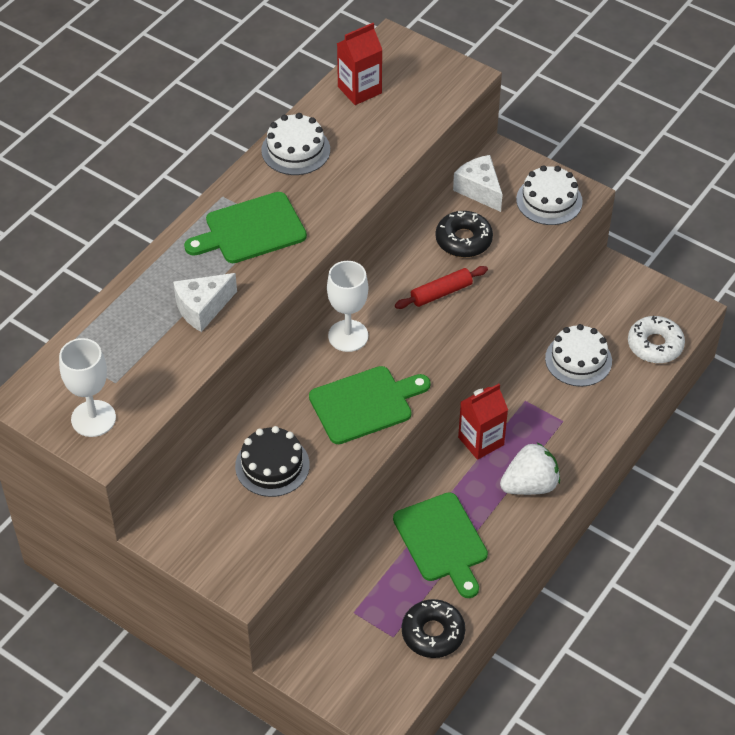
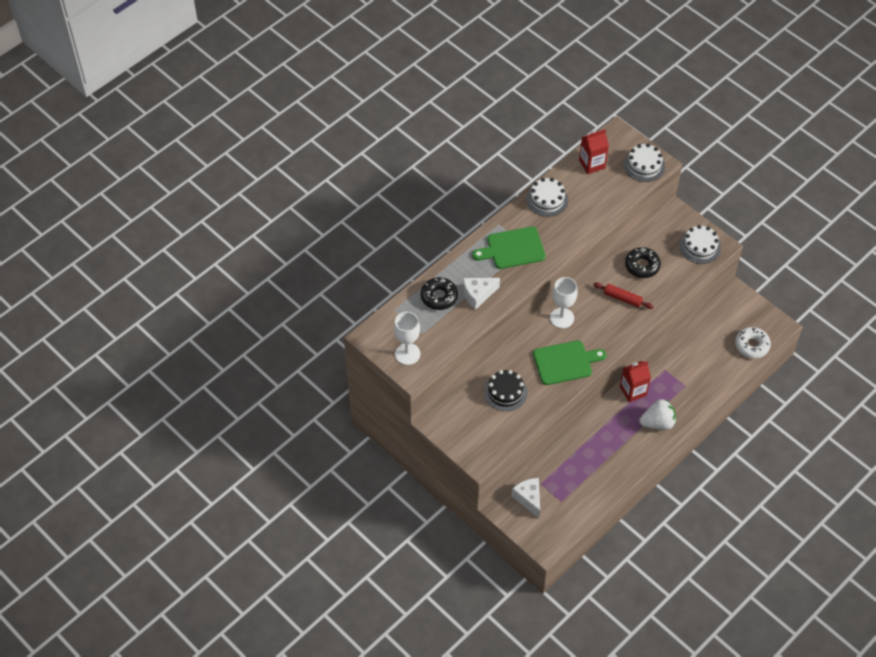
camera: 10 degrees right, 5 degrees up
(433, 633) = (584, 503): black donut -> black donut (439, 297)
(441, 293) = (622, 298): red rolling pin -> red rolling pin turned 45 degrees clockwise
(442, 541) = (599, 449): green cutting board -> none
(479, 190) = (658, 233): white cheese -> white cheese (528, 499)
(578, 359) = (702, 348): white cake -> white cake (644, 165)

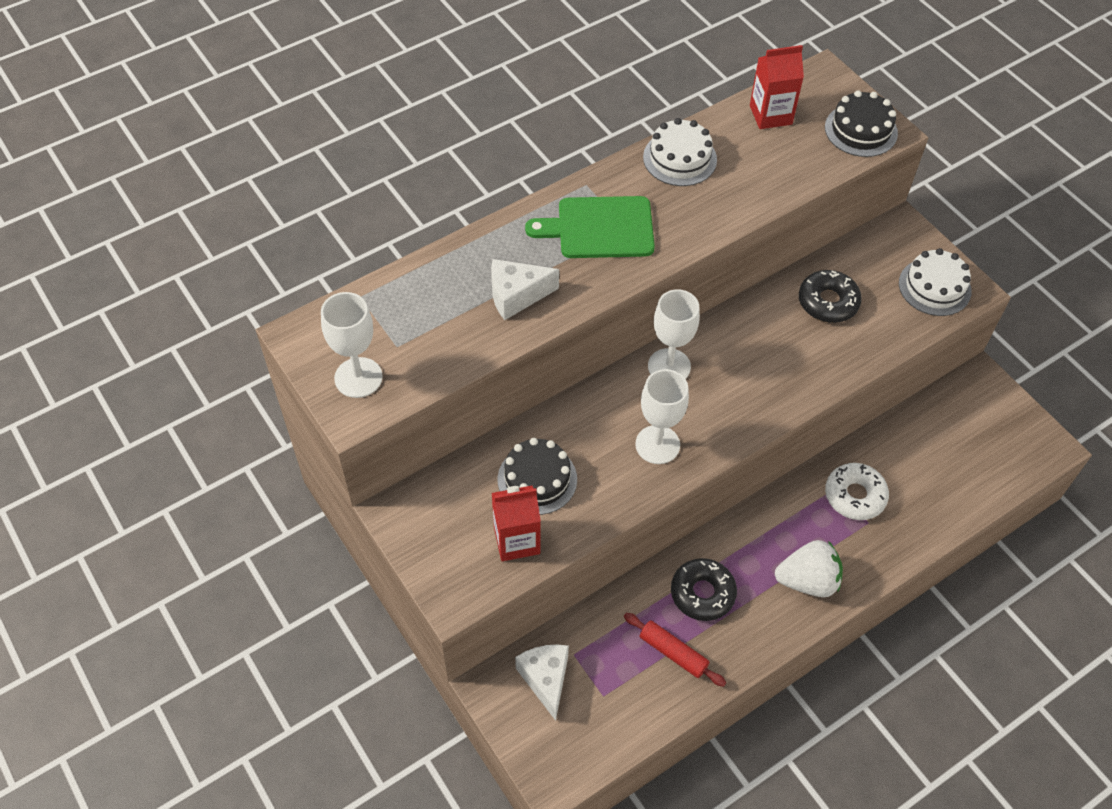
camera: 10 degrees right, 0 degrees up
(439, 297) = (446, 287): black donut -> black donut (702, 593)
(565, 362) = (657, 444): green cutting board -> white goblet
(622, 298) = (783, 351): red rolling pin -> red rolling pin (673, 653)
(633, 391) = (774, 515): red carton -> red carton (517, 540)
(644, 165) = (861, 130): white cake -> black cake
(752, 345) = (997, 472): white donut -> white donut (855, 496)

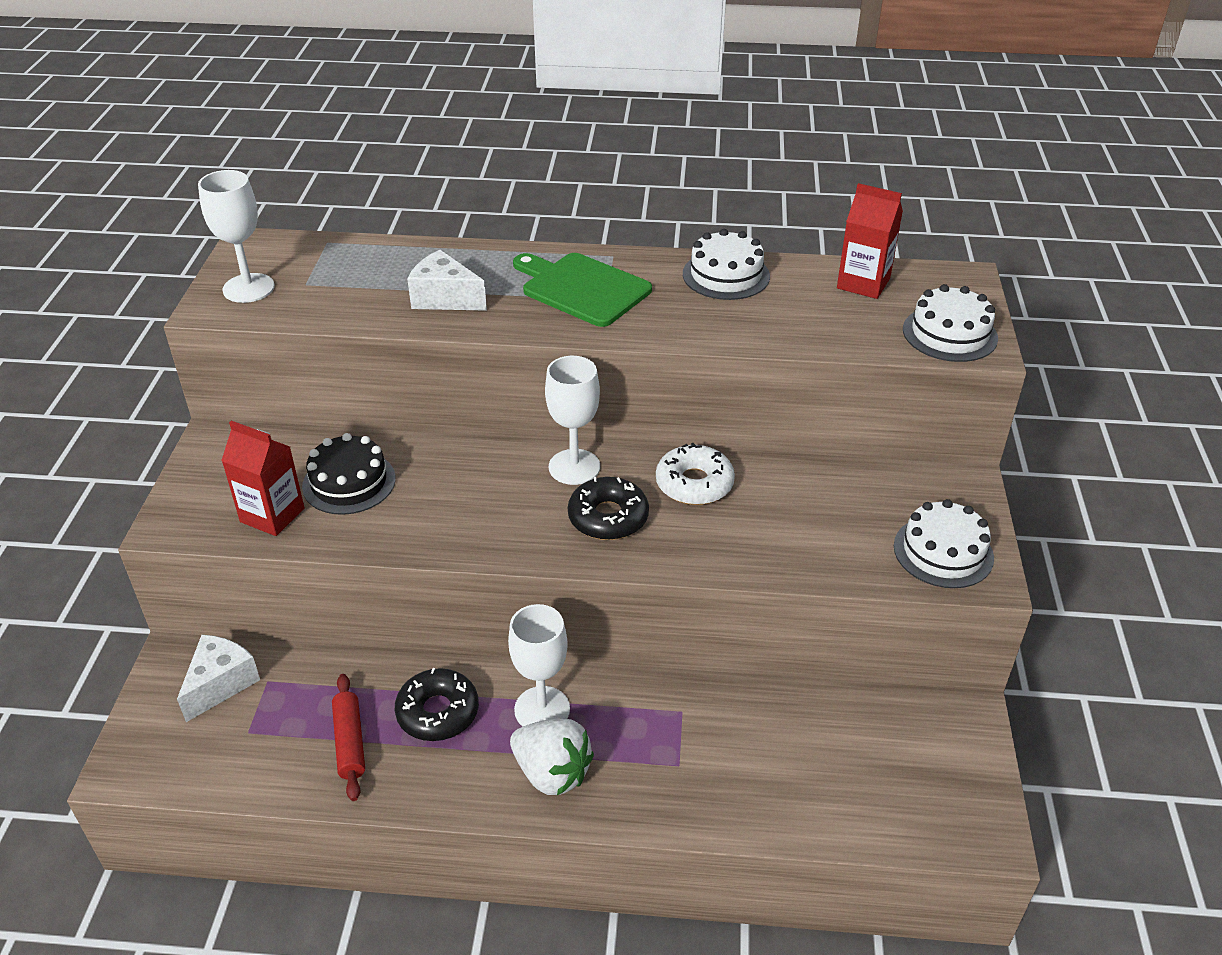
camera: 40 degrees right, 15 degrees down
(657, 444) = (484, 518): white goblet -> white goblet (542, 709)
(828, 302) = (801, 502): black donut -> black donut (608, 517)
(855, 496) = (692, 731): white donut -> white donut (694, 484)
(861, 130) = (950, 334): black cake -> white cake

